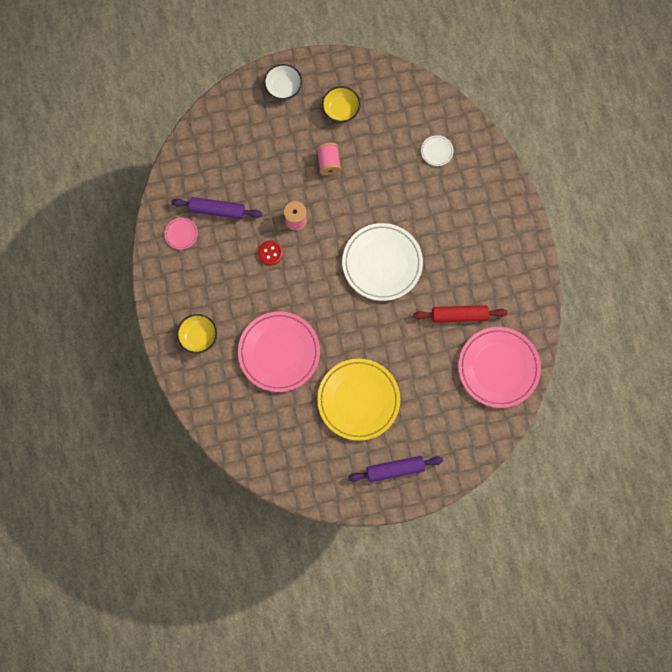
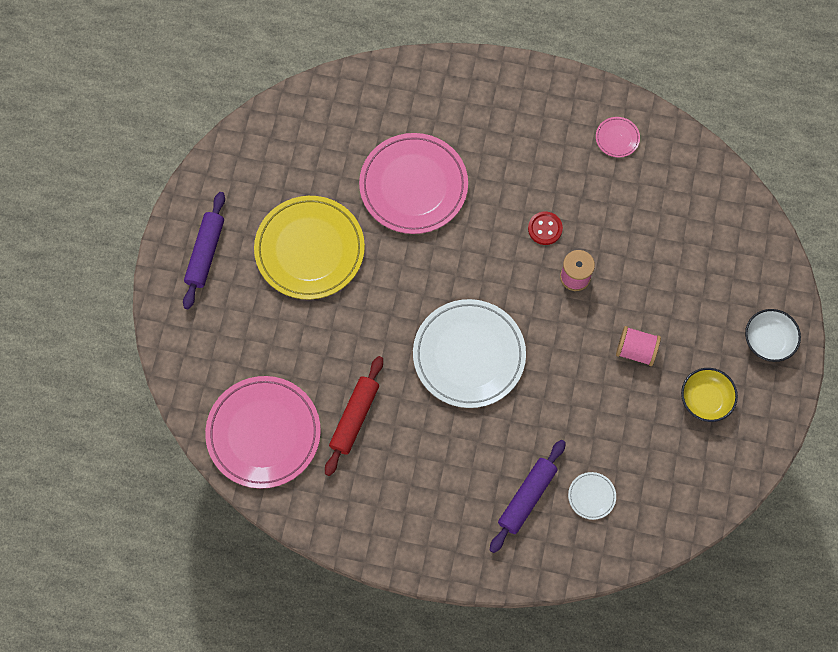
camera: 115 degrees right, 5 degrees down
(198, 336) = (477, 106): yellow bowl -> none
(217, 210) = (630, 191): purple rolling pin -> purple rolling pin (527, 497)

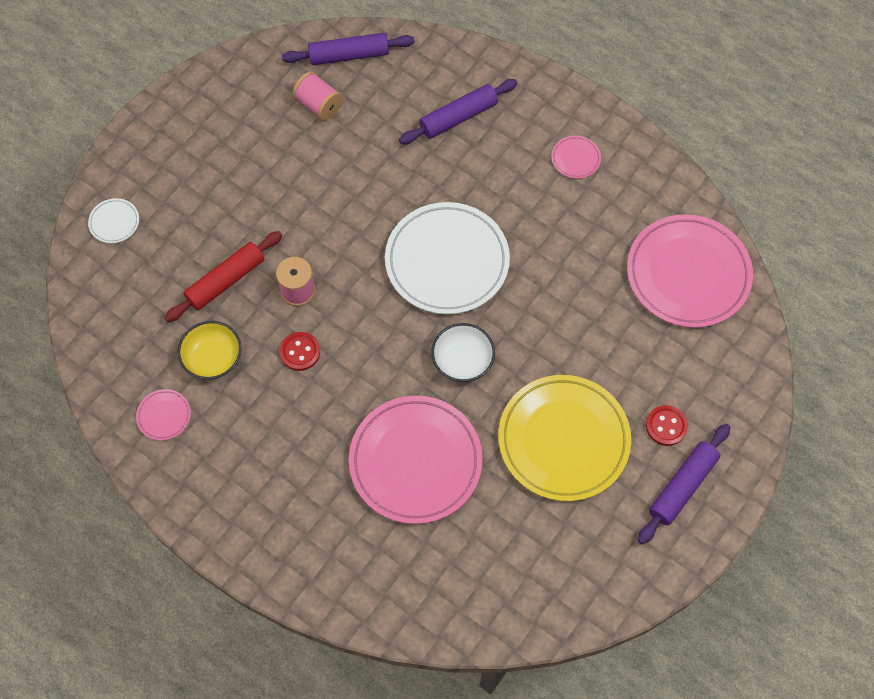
camera: 155 degrees left, 5 degrees down
(234, 294) = (666, 426): none -> red button
(354, 418) = (589, 251): red rolling pin -> red rolling pin (226, 281)
(404, 503) = (575, 158): none -> pink plate
(591, 496) = (398, 95): white plate -> white plate (114, 222)
(636, 350) = (281, 197): pink spool -> pink spool (319, 105)
(658, 518) = (349, 55): none -> purple rolling pin
(705, 399) = (244, 129): yellow bowl -> yellow bowl (213, 358)
(768, 340) = (150, 154): white bowl -> white bowl (462, 360)

